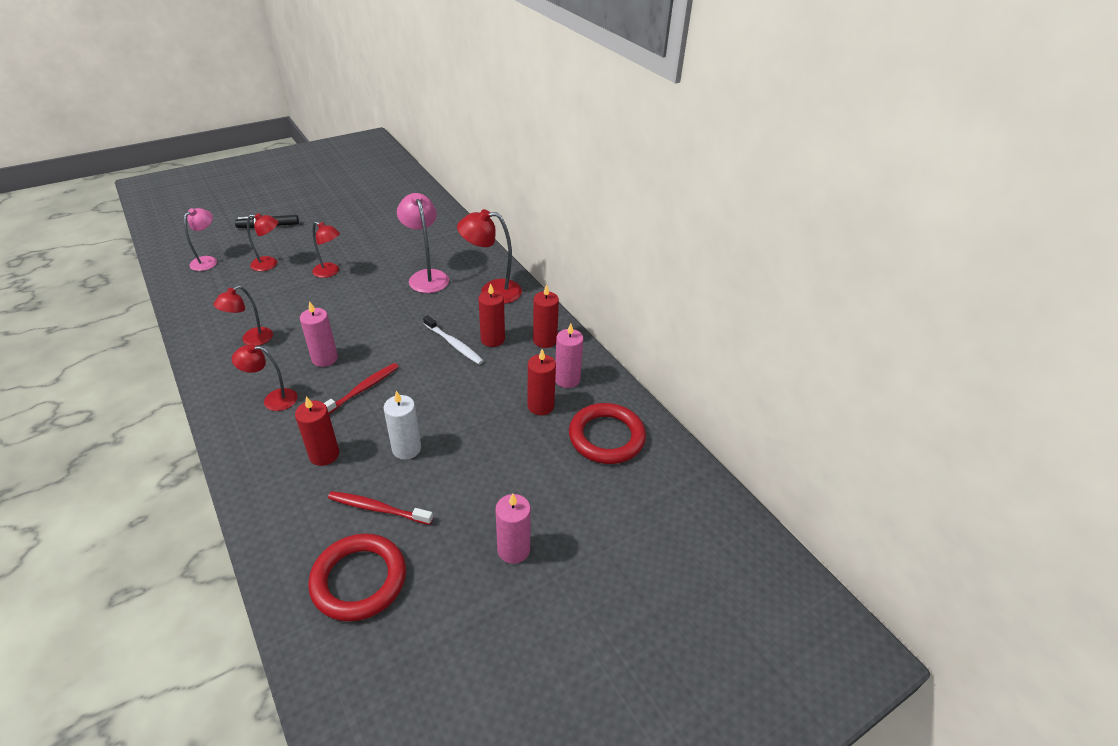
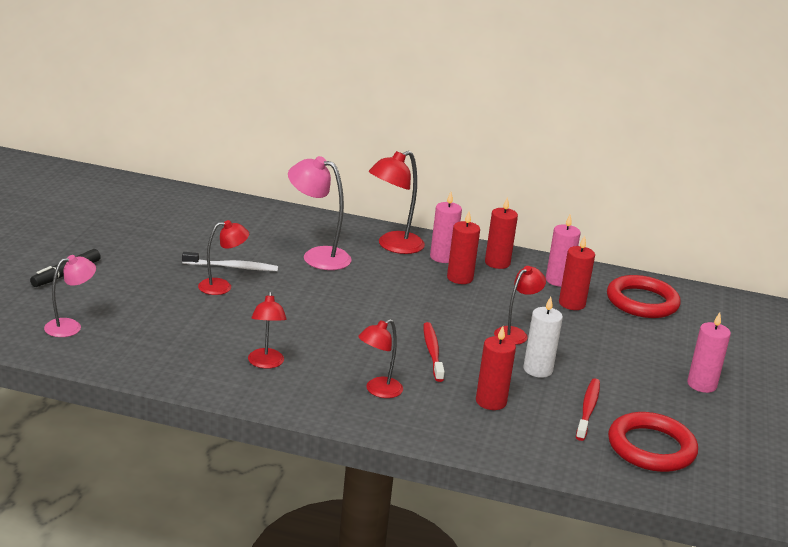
camera: 45 degrees left, 15 degrees down
(208, 261) = (70, 326): pink lamp -> pink lamp turned 75 degrees clockwise
(270, 264) = (145, 303): red lamp -> red lamp (515, 333)
(324, 358) = (359, 347): pink candle -> pink candle (442, 257)
(378, 509) = (588, 409): red toothbrush -> red toothbrush turned 135 degrees clockwise
(454, 344) = (438, 293): white toothbrush -> white toothbrush (232, 267)

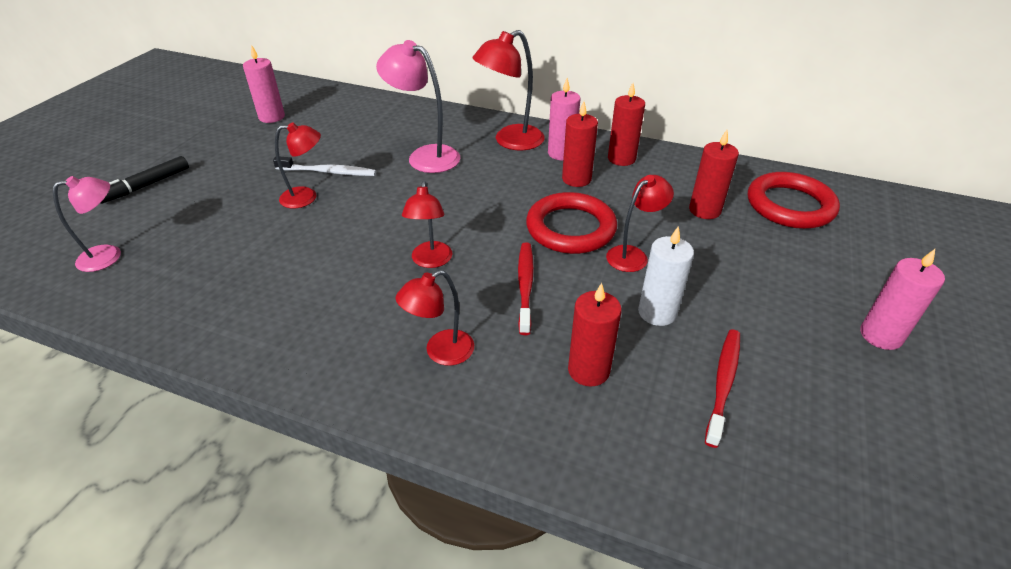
camera: 10 degrees right, 15 degrees up
(266, 363) = (312, 308): red lamp -> red lamp (431, 261)
(558, 280) = (689, 179): pink candle -> pink candle (272, 117)
(651, 447) = (819, 462): red ring -> red ring (570, 228)

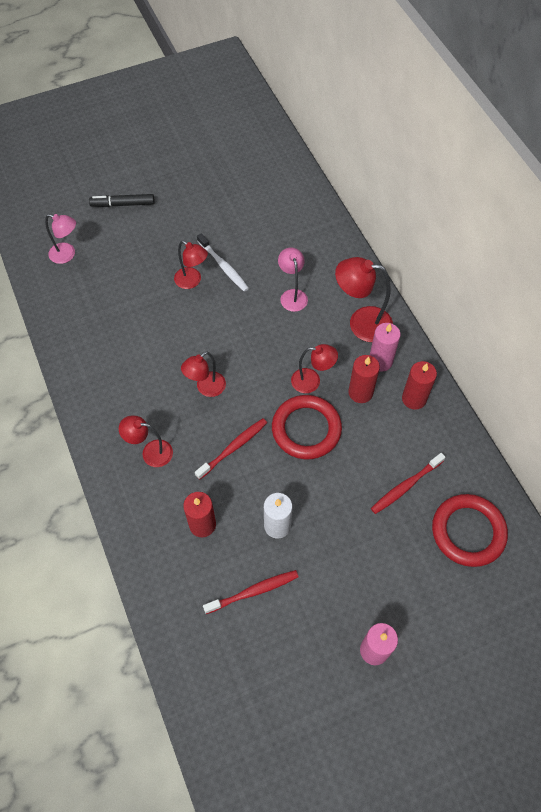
camera: 45 degrees right, 20 degrees up
(272, 117) = (240, 181): pink candle -> none
(425, 156) = (292, 295): pink lamp -> pink lamp, size x0.65
(633, 255) = (315, 479): red lamp -> red lamp (312, 381)
(704, 210) = (405, 486): red candle -> red toothbrush

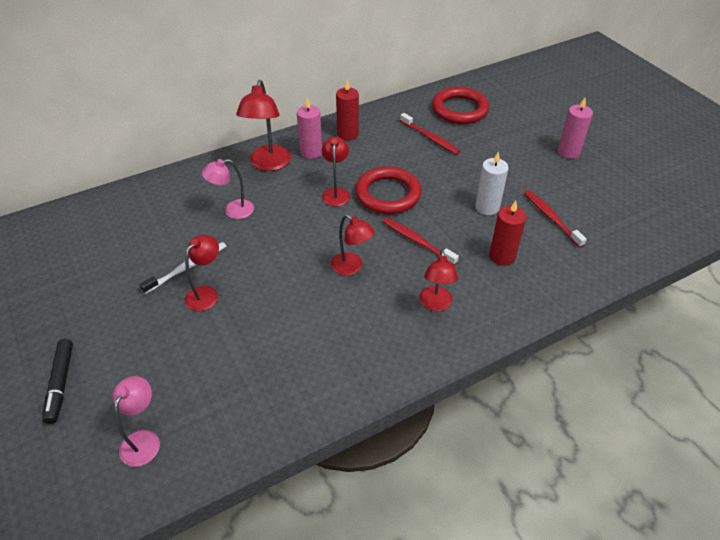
camera: 95 degrees left, 15 degrees down
(360, 392) = (345, 163): red candle -> none

